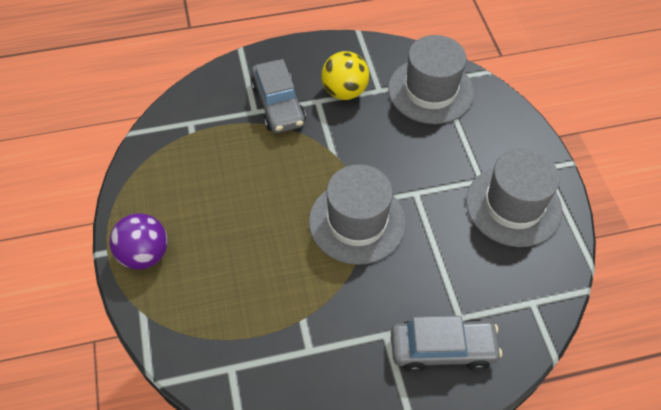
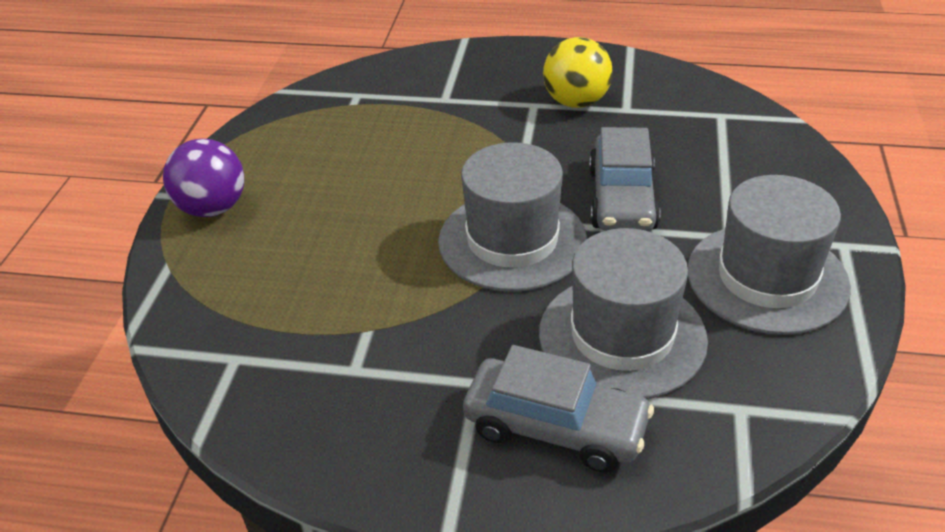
camera: 25 degrees right, 15 degrees down
(278, 105) = (479, 98): grey car -> grey car (622, 199)
(430, 91) = (701, 123): grey hat -> grey hat (622, 336)

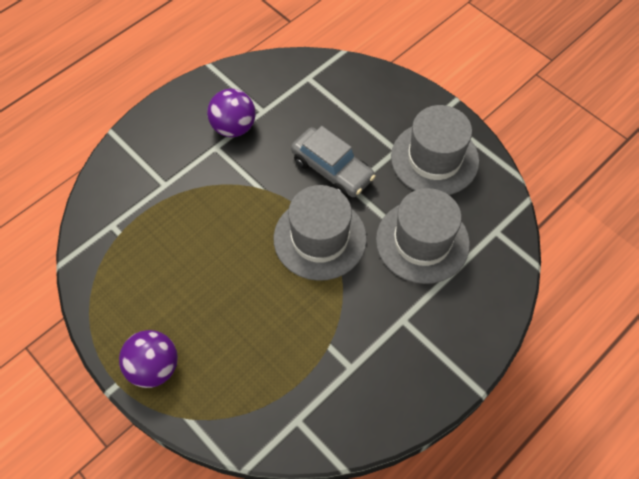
camera: 55 degrees left, 20 degrees up
(555, 427) = (453, 307): grey car -> none
(576, 102) = (233, 127): yellow ball -> purple ball

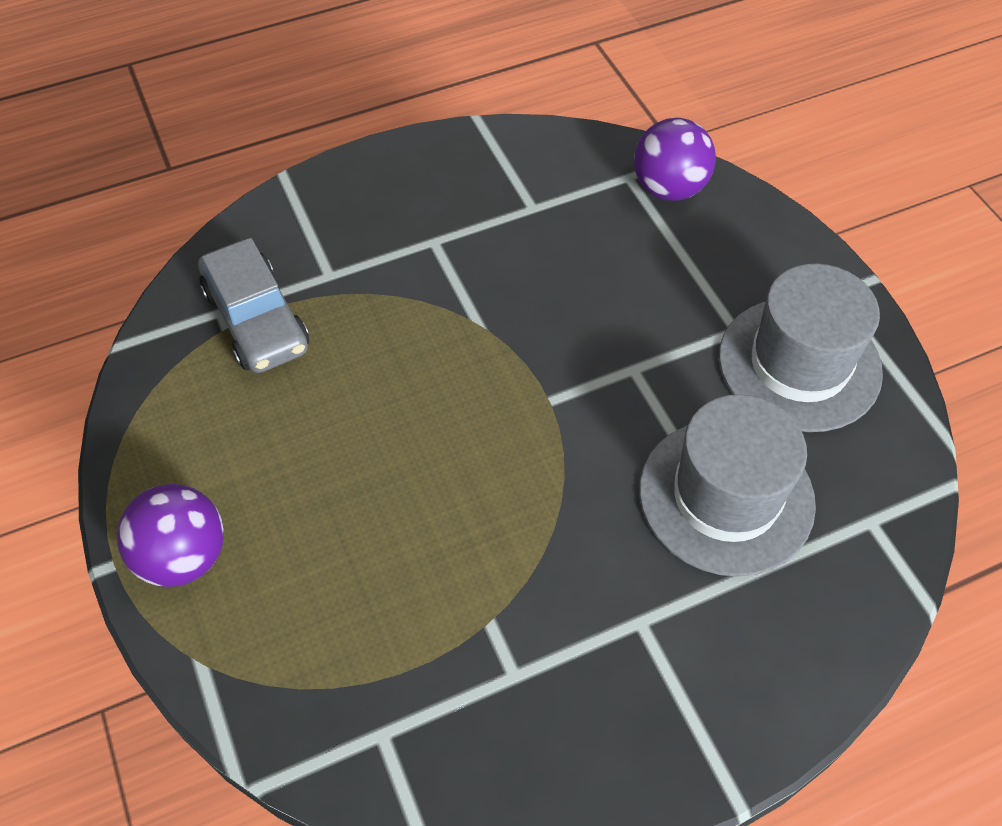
camera: 20 degrees right, 5 degrees down
(233, 127) = (475, 219): purple ball -> purple ball (669, 188)
(320, 238) = (546, 435): grey hat -> none
(332, 169) = (612, 330): grey car -> grey car (257, 320)

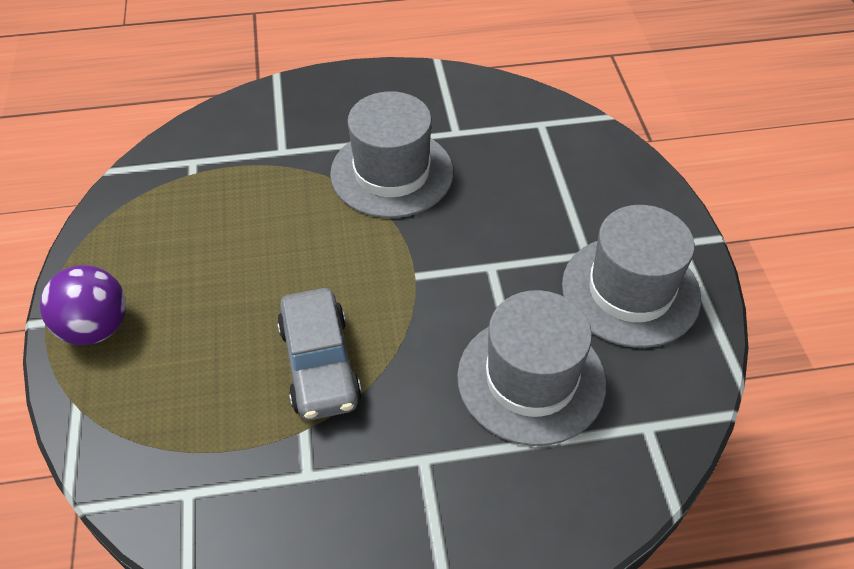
camera: 15 degrees right, 5 degrees down
(257, 320) = (216, 172): grey car -> grey car (320, 364)
(474, 276) = (392, 173): none -> grey hat
(669, 188) = (570, 138): purple ball -> none

